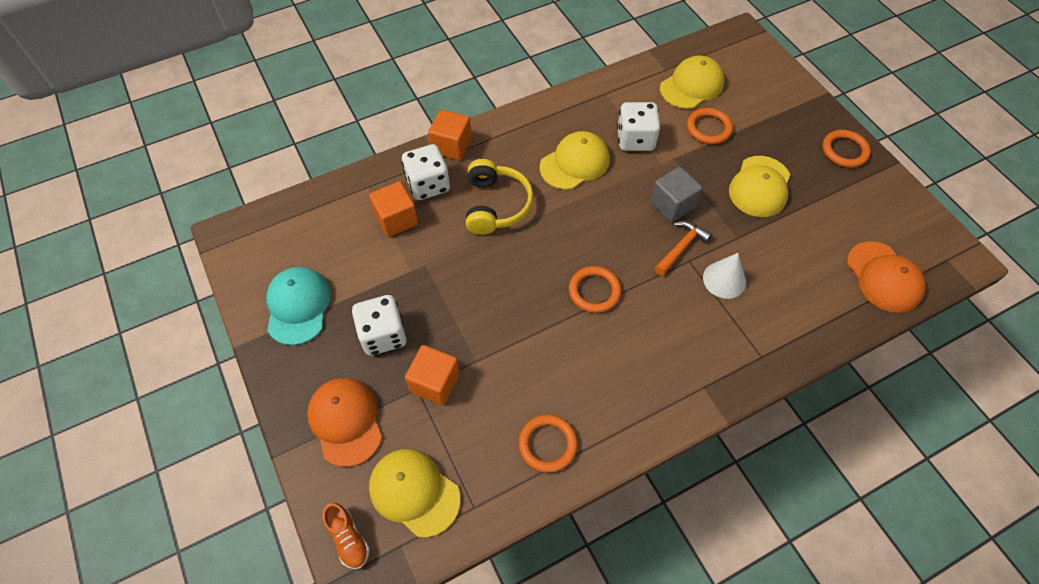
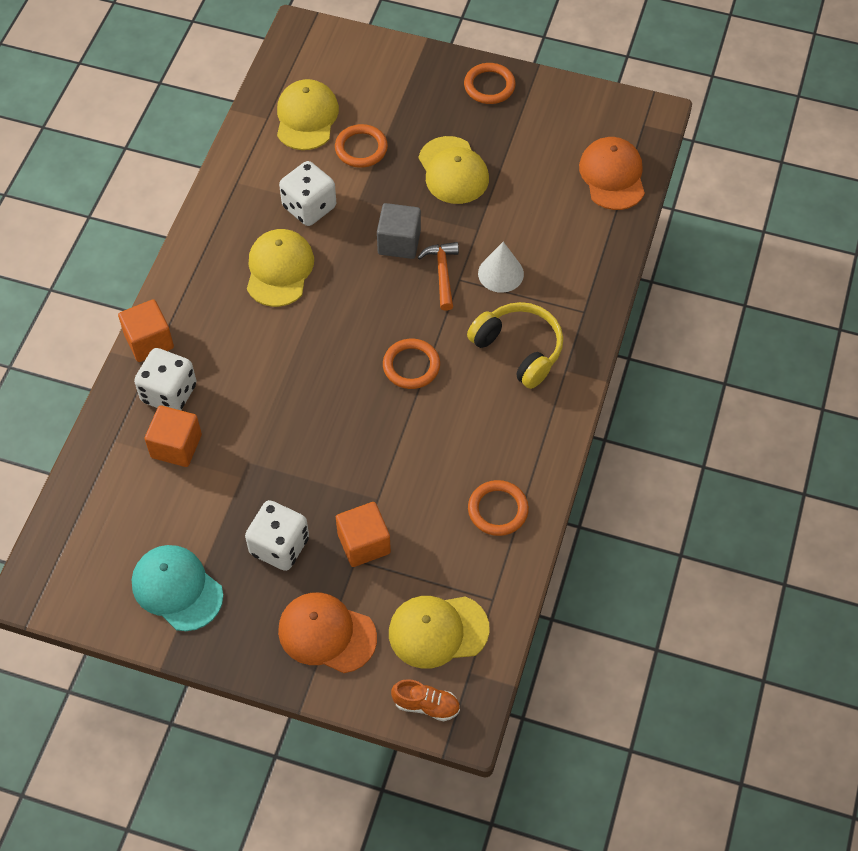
camera: 45 degrees left, 0 degrees up
(496, 205) = (251, 362): yellow headphones -> yellow headphones (519, 349)
(884, 277) = (612, 176): orange cap -> orange cap turned 120 degrees counterclockwise

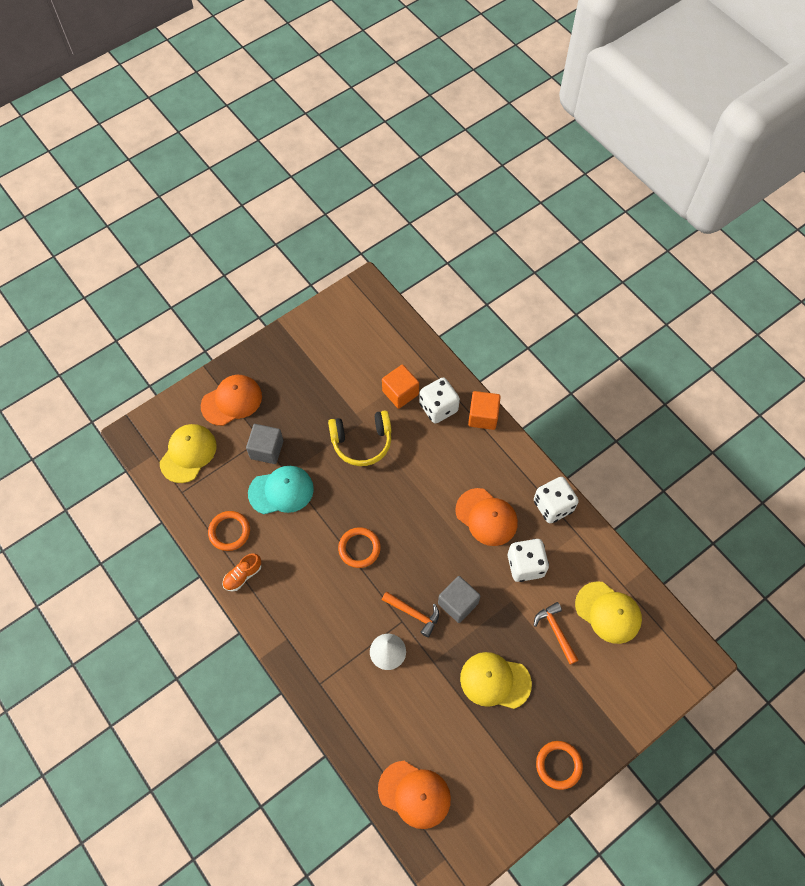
camera: 125 degrees right, 5 degrees up
(177, 588) = (313, 348): turquoise cap -> turquoise cap (281, 491)
(279, 269) = (486, 517): yellow cap -> orange cap
(279, 546) = (299, 408): white dice -> white dice (553, 506)
(361, 148) = (556, 631): orange ring -> orange hammer
(364, 543) = (266, 449): orange cube -> grey cube
(426, 705) = (156, 423): orange shoe -> orange shoe (243, 575)
(519, 349) = (323, 620): yellow headphones -> yellow headphones (362, 442)

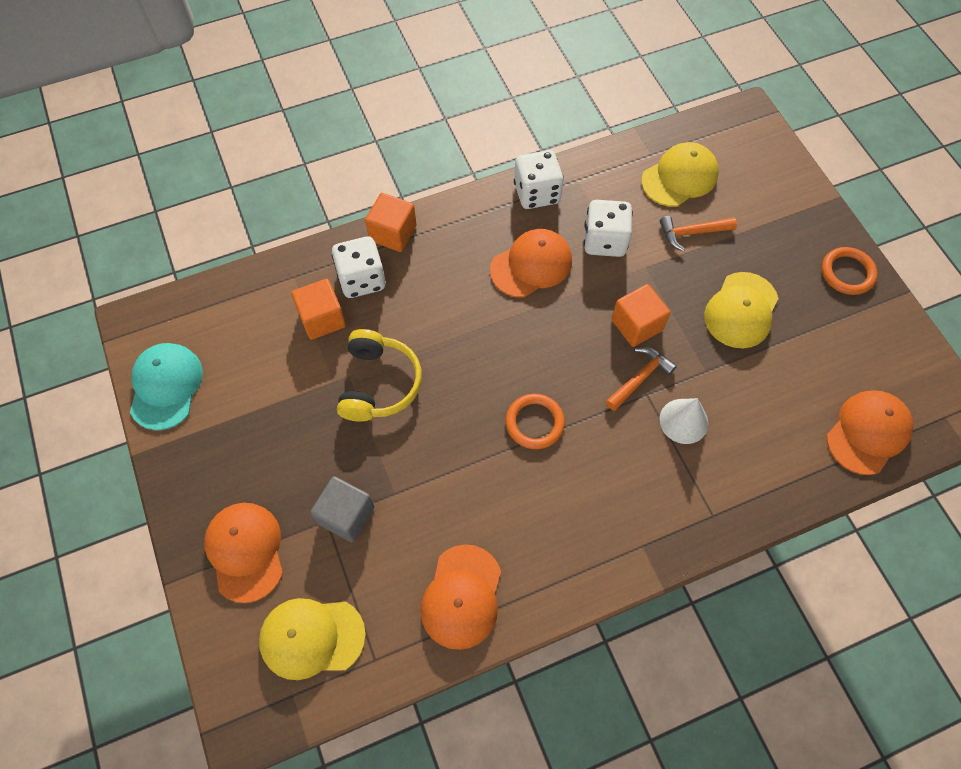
camera: 75 degrees left, 0 degrees up
(188, 454) = (312, 637): yellow cap -> yellow cap turned 45 degrees counterclockwise
(229, 532) = (462, 596): orange ring -> orange cap
(243, 575) = (535, 590): orange shoe -> none
(281, 491) = (419, 508): turquoise cap -> turquoise cap (166, 386)
(458, 603) = (636, 325): grey cube -> orange cube

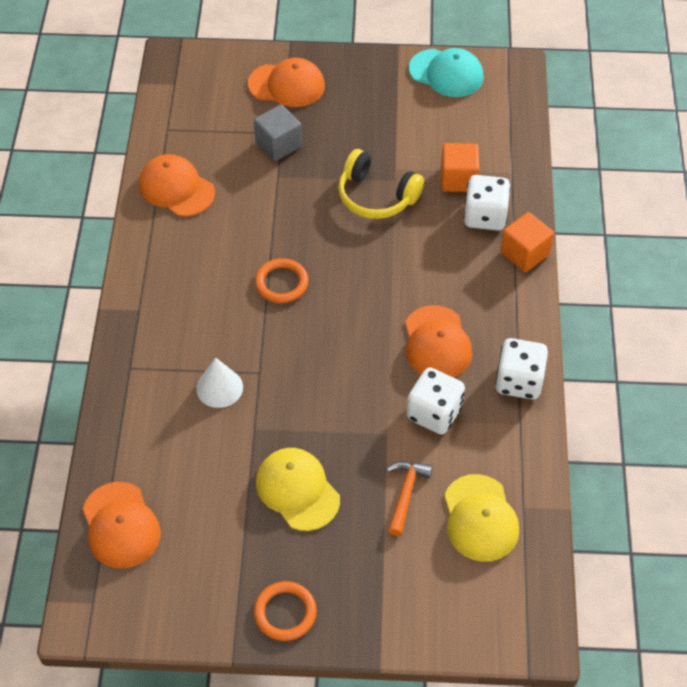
camera: 115 degrees right, 10 degrees down
(312, 637) = (204, 102): yellow cap -> none
(636, 325) = (330, 397): orange cube -> none
(640, 378) = (277, 374): orange hammer -> none

